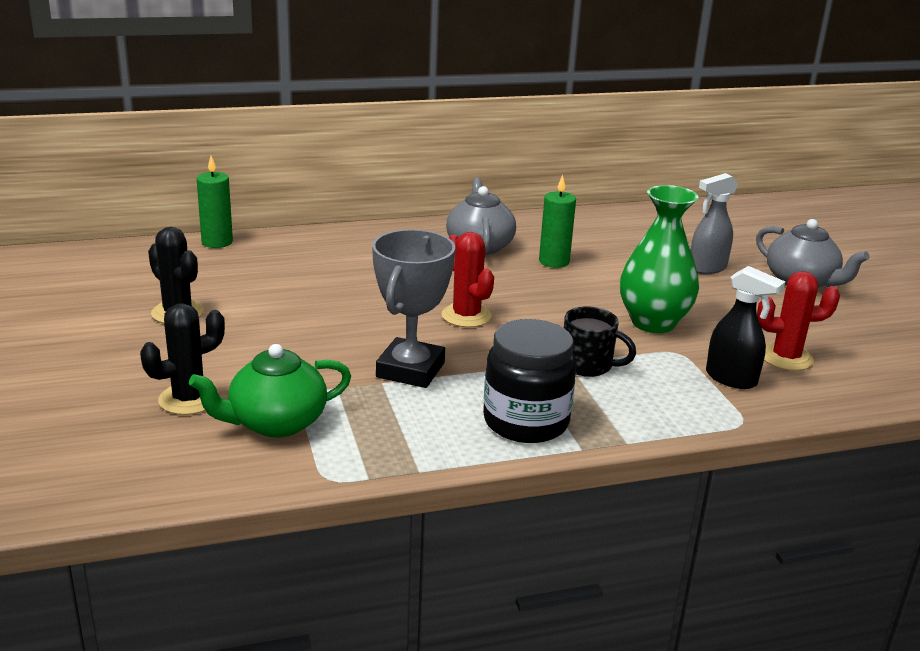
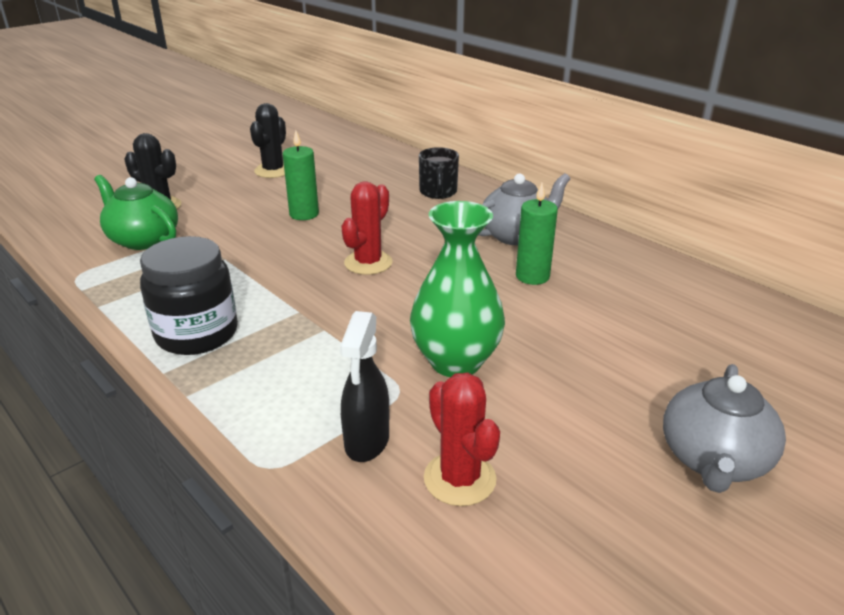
camera: 65 degrees right, 5 degrees up
(217, 242) = (392, 150): green candle -> green candle (304, 214)
(410, 370) = (252, 264): grey trophy -> none
(588, 365) = (324, 342): black mug -> black mug (438, 192)
(707, 268) = (647, 372): grey spray bottle -> none

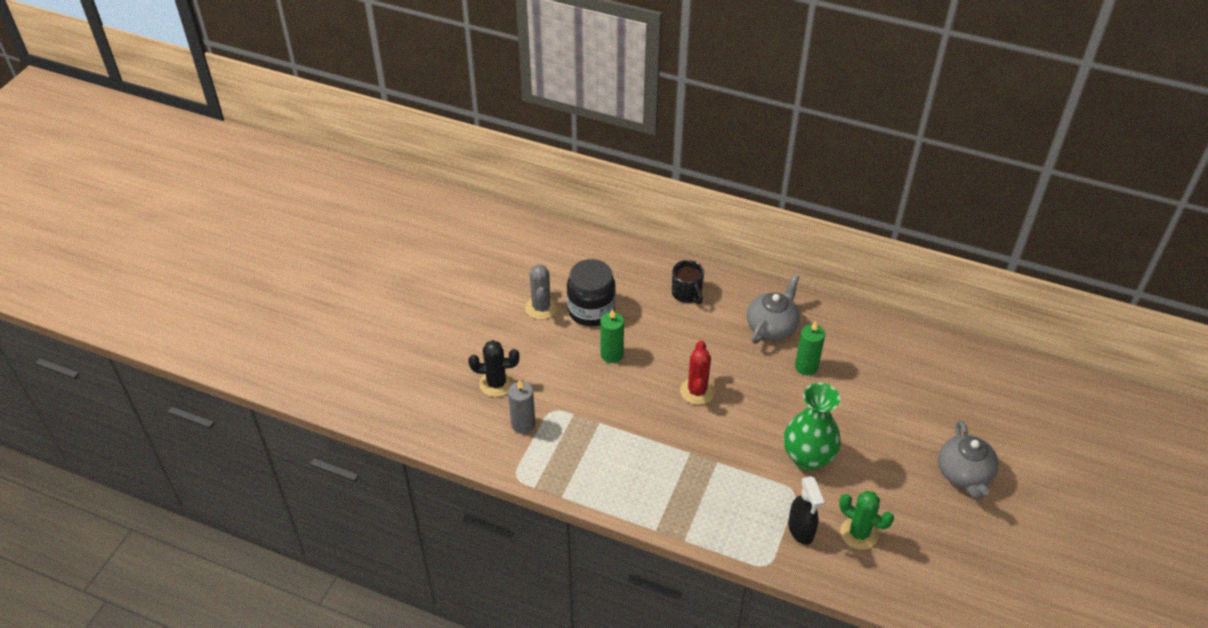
camera: 25 degrees left, 15 degrees up
(143, 239) = (523, 424): green teapot -> grey candle
(197, 334) = (646, 494): black jar -> black jar (591, 310)
(273, 171) = (541, 308): black cactus -> grey cactus
(459, 479) = (859, 533): red cactus -> green cactus

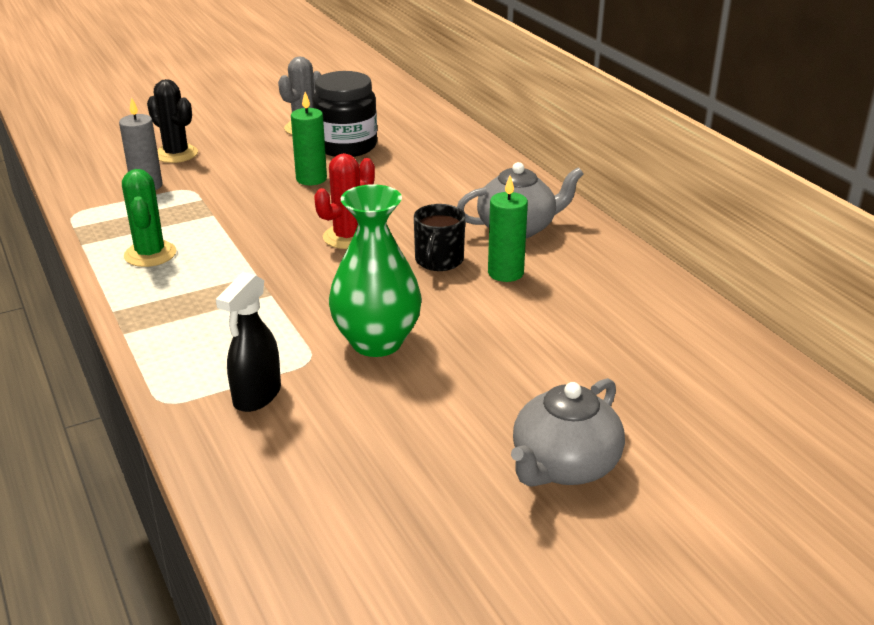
camera: 40 degrees right, 15 degrees down
(687, 293) = (463, 172): black mug -> black mug (438, 261)
(859, 533) = (319, 439): green cactus -> green cactus (150, 254)

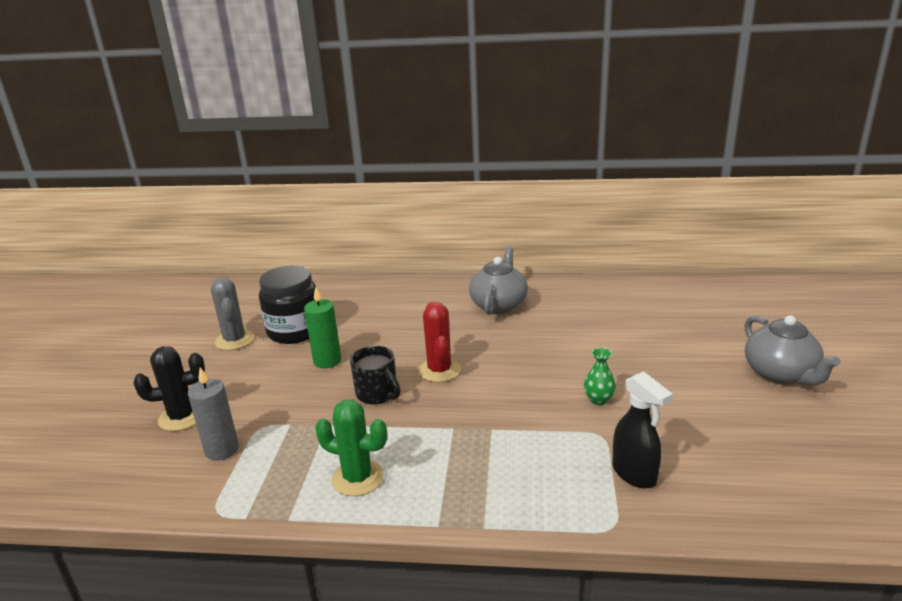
camera: 55 degrees left, 5 degrees down
(376, 342) = (598, 399): green vase -> green vase, size x0.44
(438, 261) = (512, 345): black mug -> black mug (377, 394)
(505, 273) = (551, 326): green candle -> none

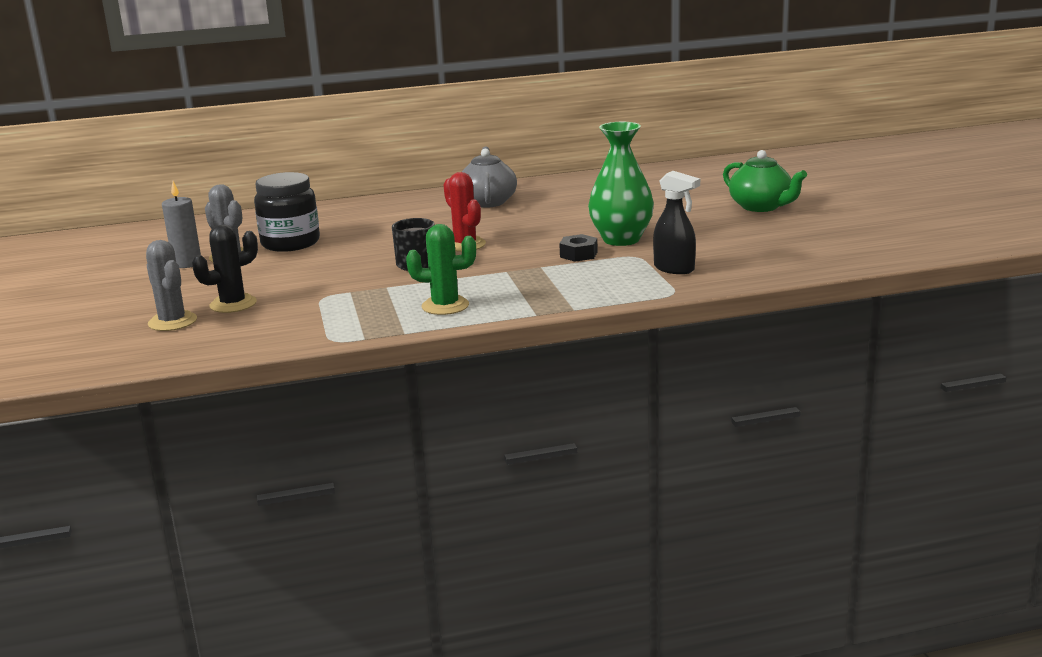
camera: 20 degrees left, 5 degrees down
(115, 432) = (172, 322): none -> grey cactus
(222, 450) = (298, 313): grey candle -> grey candle (187, 263)
(327, 361) = (346, 255): green candle -> none
(541, 416) = (578, 254): none -> black nut
(598, 399) = (621, 239): green vase -> green vase, size x2.27
(781, 374) = (761, 207): grey teapot -> green teapot

